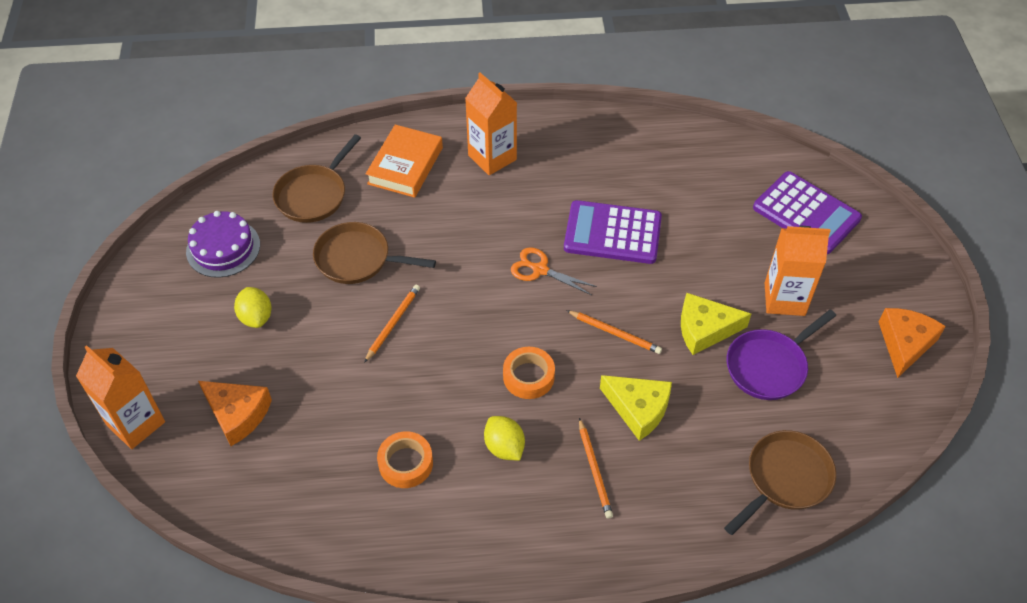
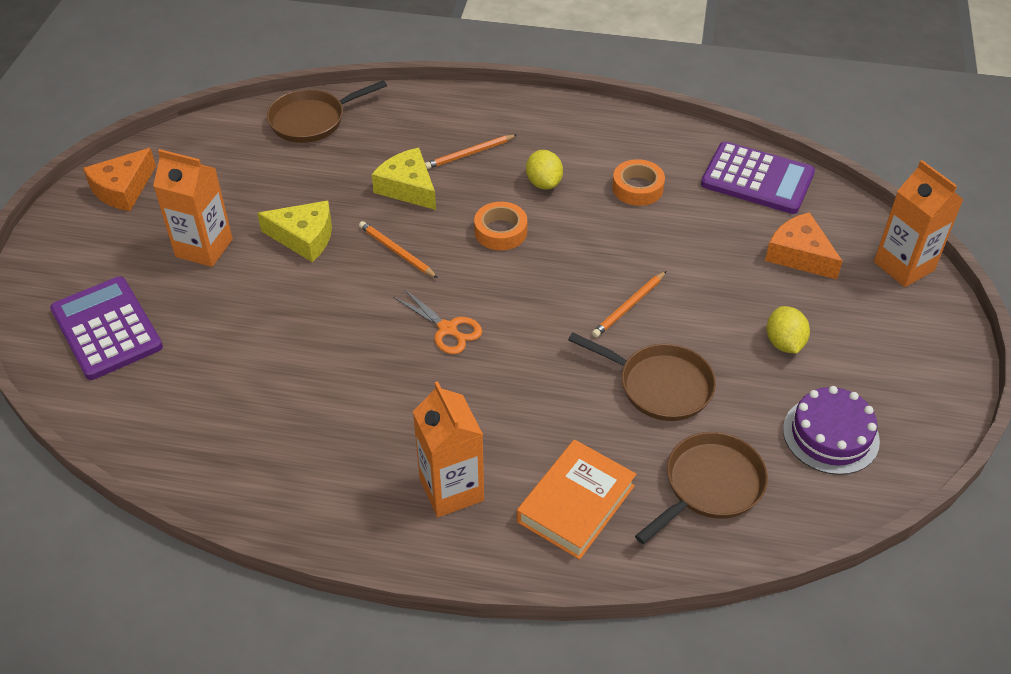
camera: 165 degrees left, 5 degrees down
(594, 470) = (469, 154): orange pencil -> orange pencil turned 120 degrees counterclockwise
(612, 233) = (344, 353): purple calculator -> purple calculator (757, 179)
(769, 366) = (264, 196): purple pan -> none

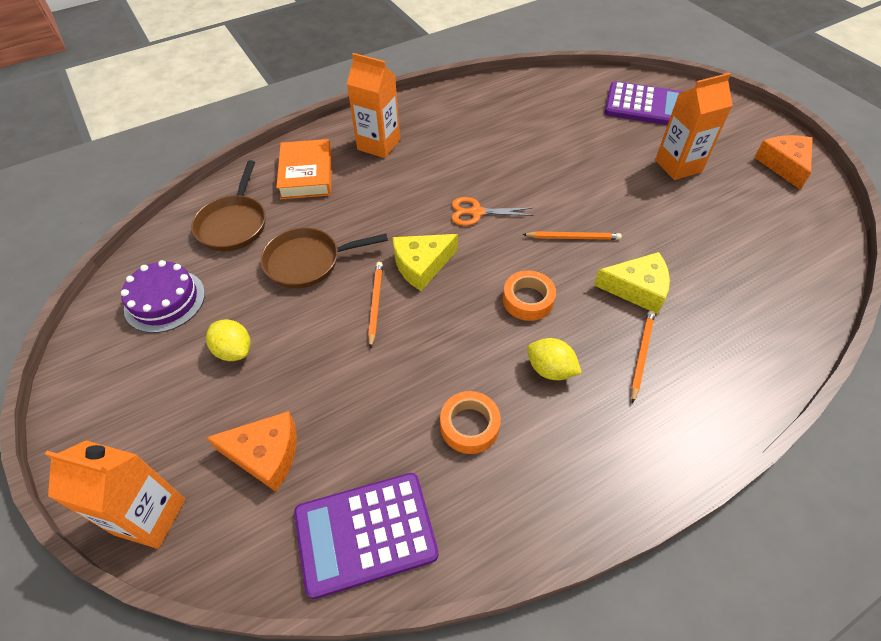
camera: 140 degrees right, 5 degrees up
(304, 237) = (639, 208): yellow cheese -> yellow cheese (421, 265)
(312, 120) = (790, 295): brown pan -> none

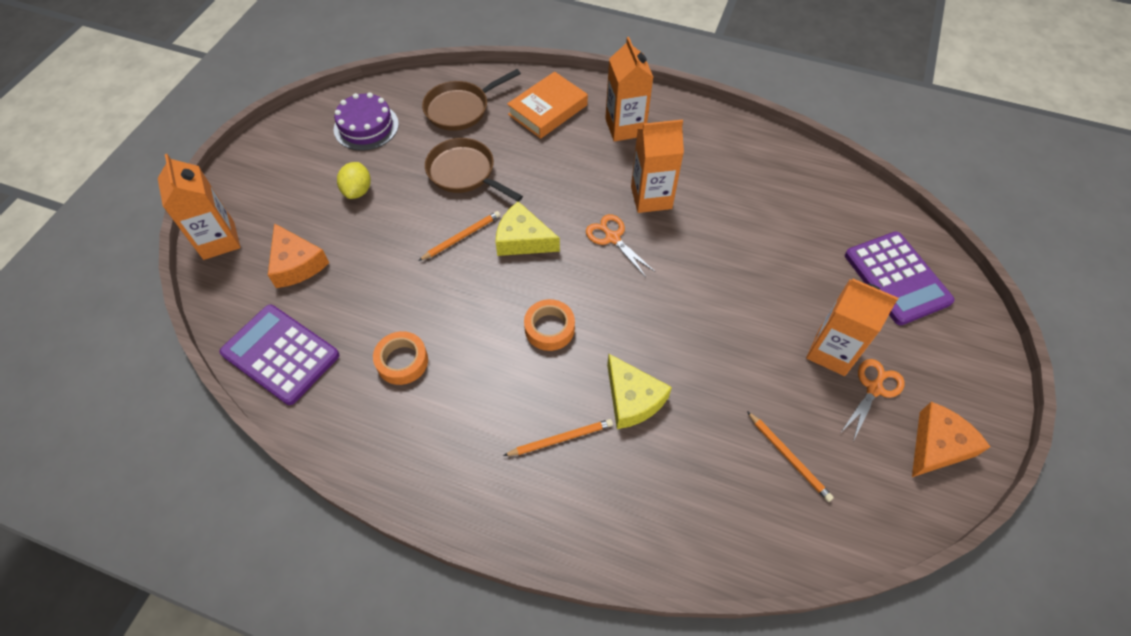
camera: 50 degrees right, 5 degrees up
(461, 170) = (651, 197): none -> orange carton
(550, 369) = (492, 383): yellow lemon -> none
(573, 237) = (649, 320): orange pencil -> orange pencil (789, 457)
(721, 165) = (874, 388): none -> orange scissors

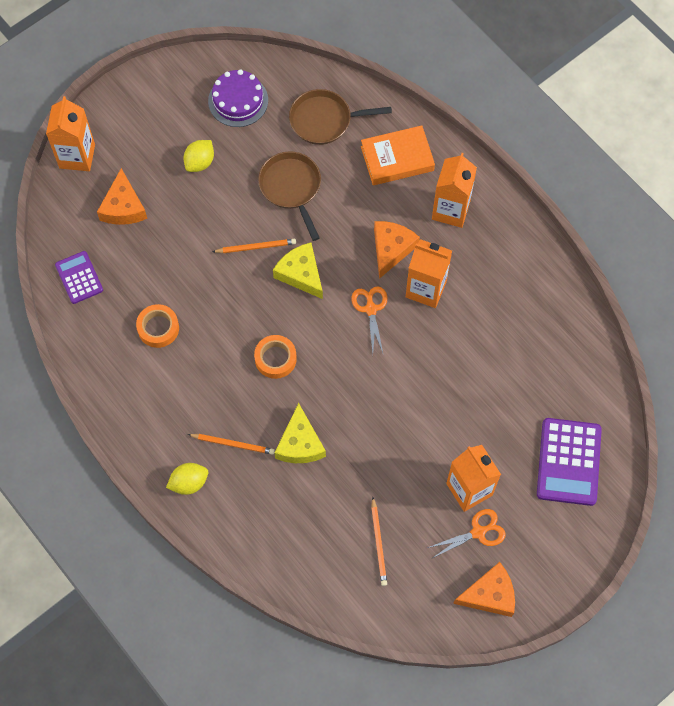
camera: 30 degrees right, 10 degrees up
(281, 354) = (79, 277): purple calculator -> purple calculator, size x0.61
(538, 510) = (189, 482): none -> yellow lemon
(594, 180) = (391, 249): none -> orange cheese

